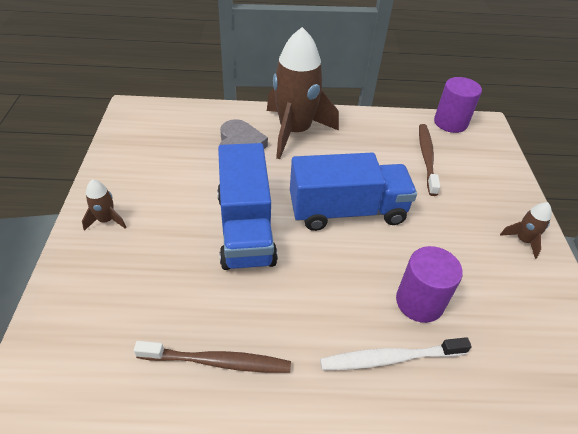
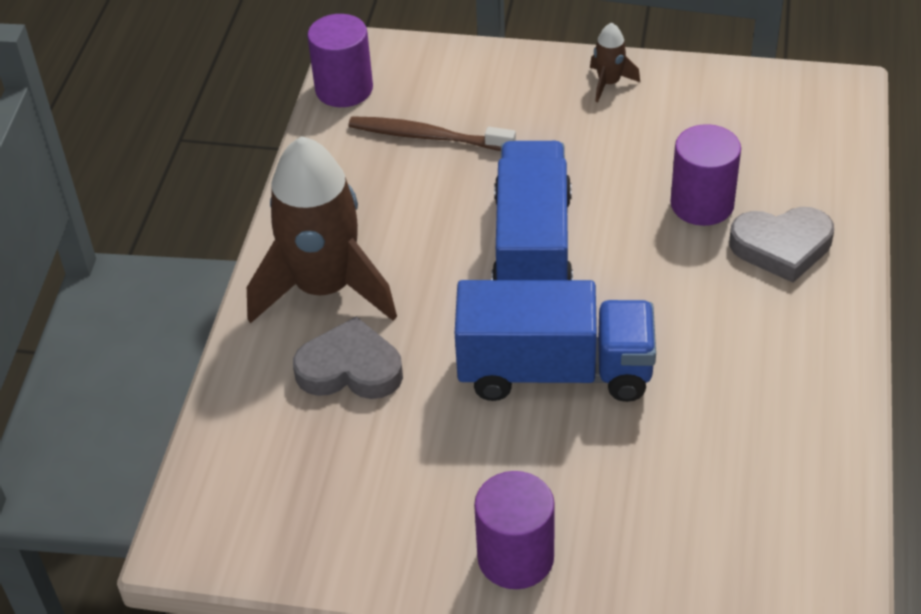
camera: 75 degrees left, 0 degrees up
(106, 220) = (515, 557): brown rocket -> purple cylinder
(217, 361) = (785, 413): brown toothbrush -> none
(390, 358) = (782, 247): white toothbrush -> grey heart

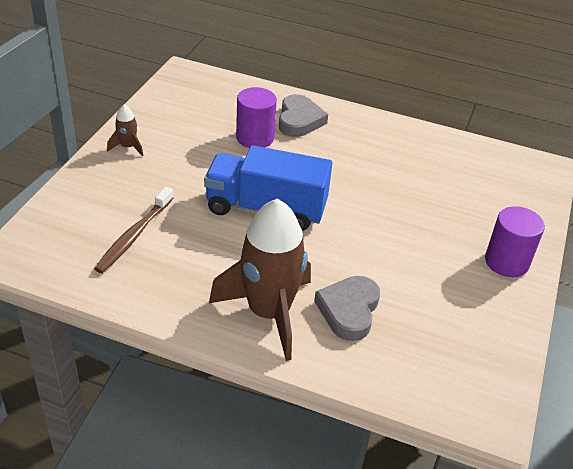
camera: 85 degrees left, 5 degrees down
(344, 89) = (53, 270): purple cylinder -> none
(555, 371) = (371, 220): blue truck -> none

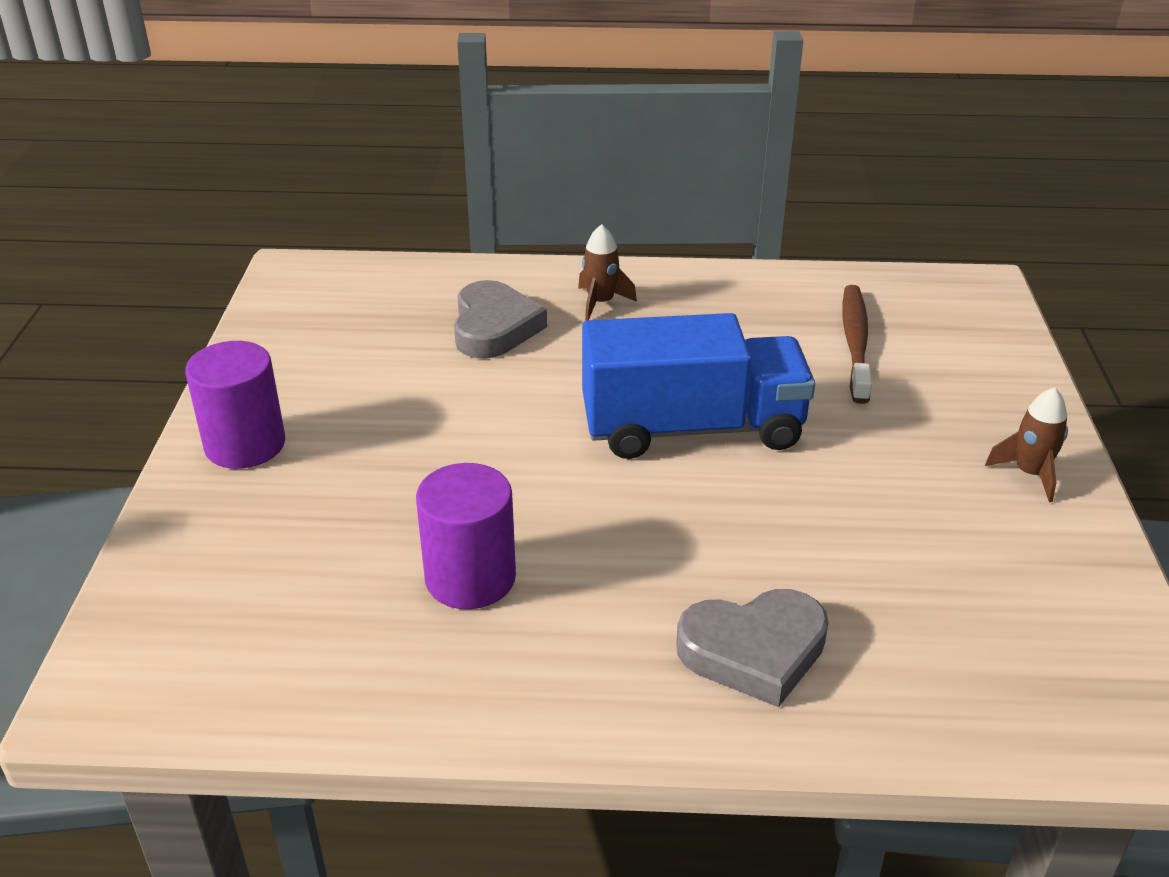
camera: 165 degrees right, 5 degrees down
(255, 138) = (817, 568): purple cylinder -> purple cylinder (470, 578)
(269, 313) = (600, 303): brown rocket -> brown rocket, size x0.42
(299, 120) = (754, 651): grey heart -> grey heart turned 90 degrees counterclockwise

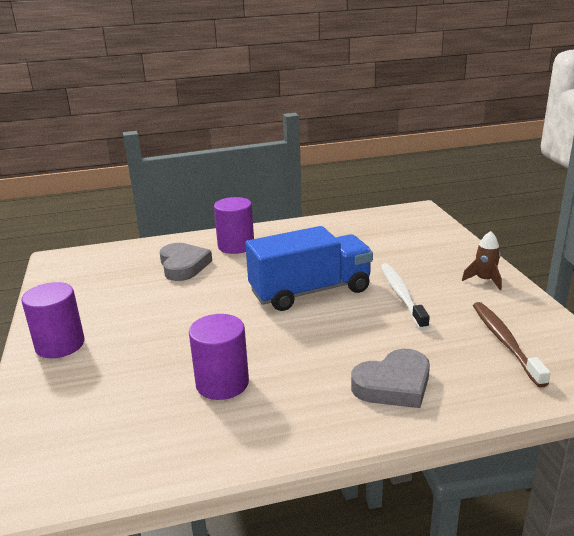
camera: 15 degrees left, 10 degrees down
(600, 303) = (236, 246): brown rocket -> purple cylinder
(854, 473) = (402, 295): none -> white toothbrush
(855, 343) = (372, 242): brown toothbrush -> brown toothbrush (505, 342)

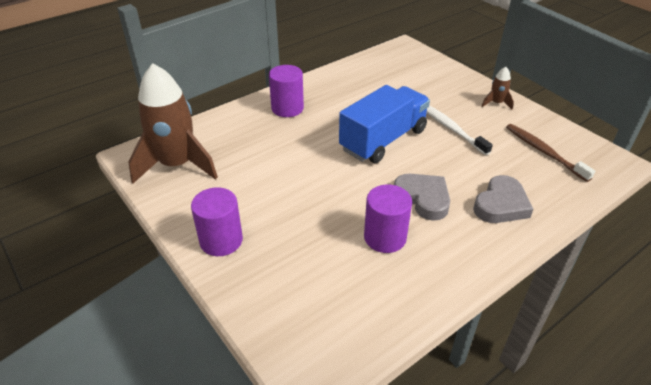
camera: 25 degrees left, 15 degrees up
(87, 274) = (177, 165): none -> brown rocket
(183, 265) = (259, 137): grey heart -> grey heart (423, 198)

